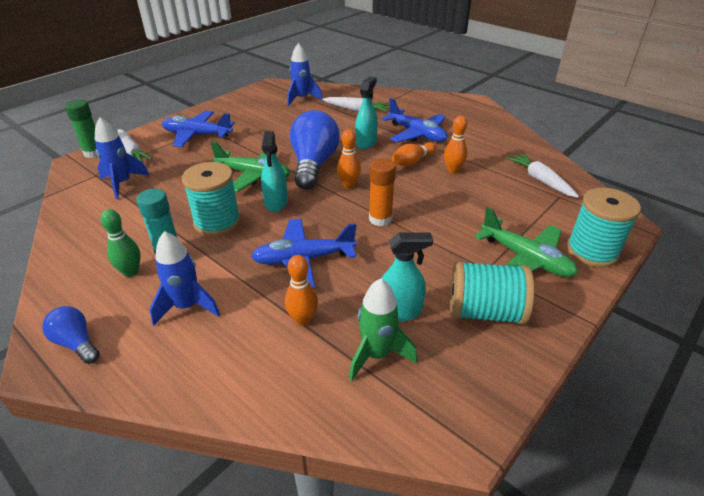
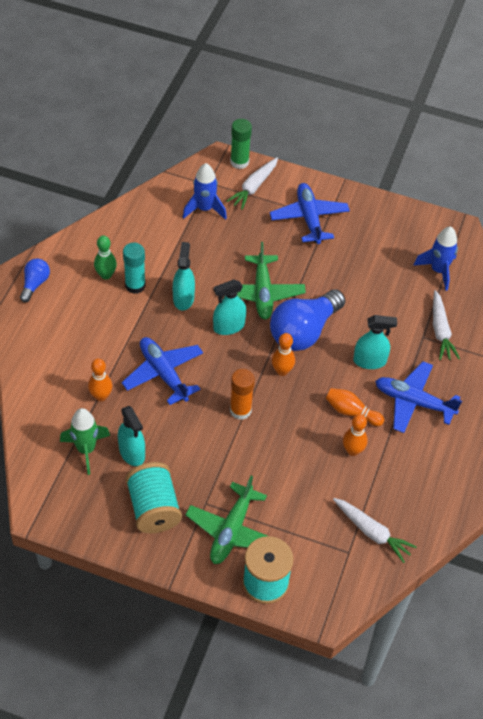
camera: 65 degrees right, 15 degrees up
(187, 306) = (87, 325): blue rocket -> none
(217, 222) = (183, 298): turquoise spool -> turquoise spray bottle
(313, 164) = (303, 331): blue light bulb -> blue light bulb turned 150 degrees clockwise
(416, 134) = (413, 402): blue plane -> blue plane turned 90 degrees clockwise
(540, 180) = (372, 532): white carrot -> white carrot turned 90 degrees clockwise

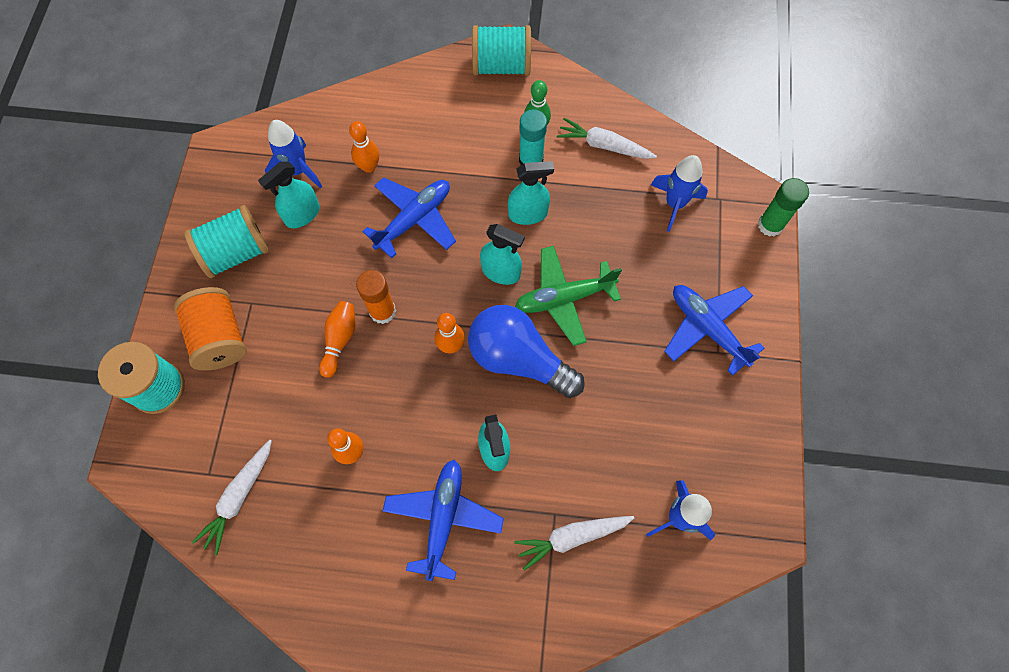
camera: 80 degrees right, 15 degrees up
(35, 284) = (501, 66): blue light bulb -> turquoise spool
(86, 449) = (298, 171): green rocket -> blue rocket
(229, 326) = (501, 272): turquoise spray bottle -> turquoise spray bottle turned 150 degrees clockwise
(231, 530) = (220, 338): green plane -> orange spool
(254, 187) = (733, 251): white carrot -> white carrot (603, 146)
(309, 218) = (707, 328): blue plane -> blue plane turned 105 degrees counterclockwise
(351, 412) = (409, 440): orange bowling pin -> orange bowling pin (340, 340)

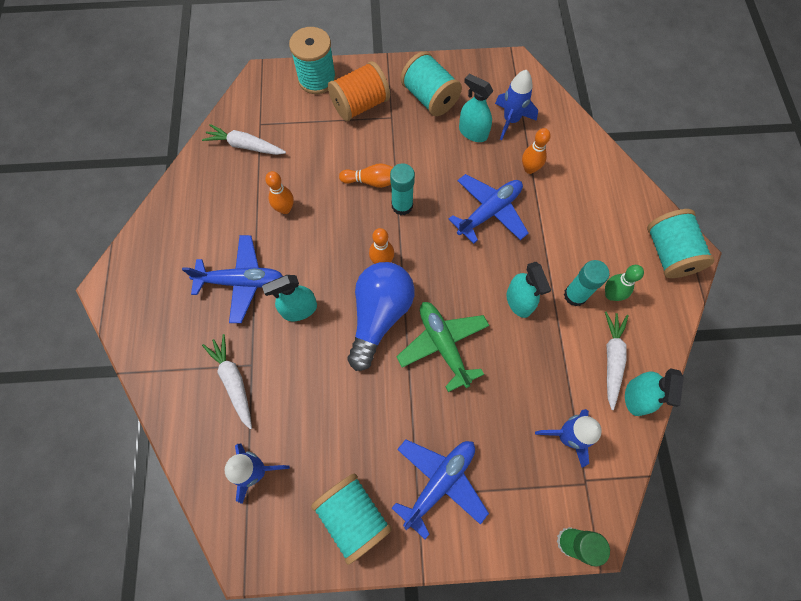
camera: 80 degrees right, 0 degrees up
(382, 311) = (402, 206): orange glue stick -> turquoise glue stick
(414, 219) = (489, 212): blue plane -> blue plane turned 75 degrees counterclockwise
(501, 272) = (457, 288): turquoise spray bottle -> turquoise spray bottle (636, 397)
(733, 418) = (353, 516): none -> turquoise spool

